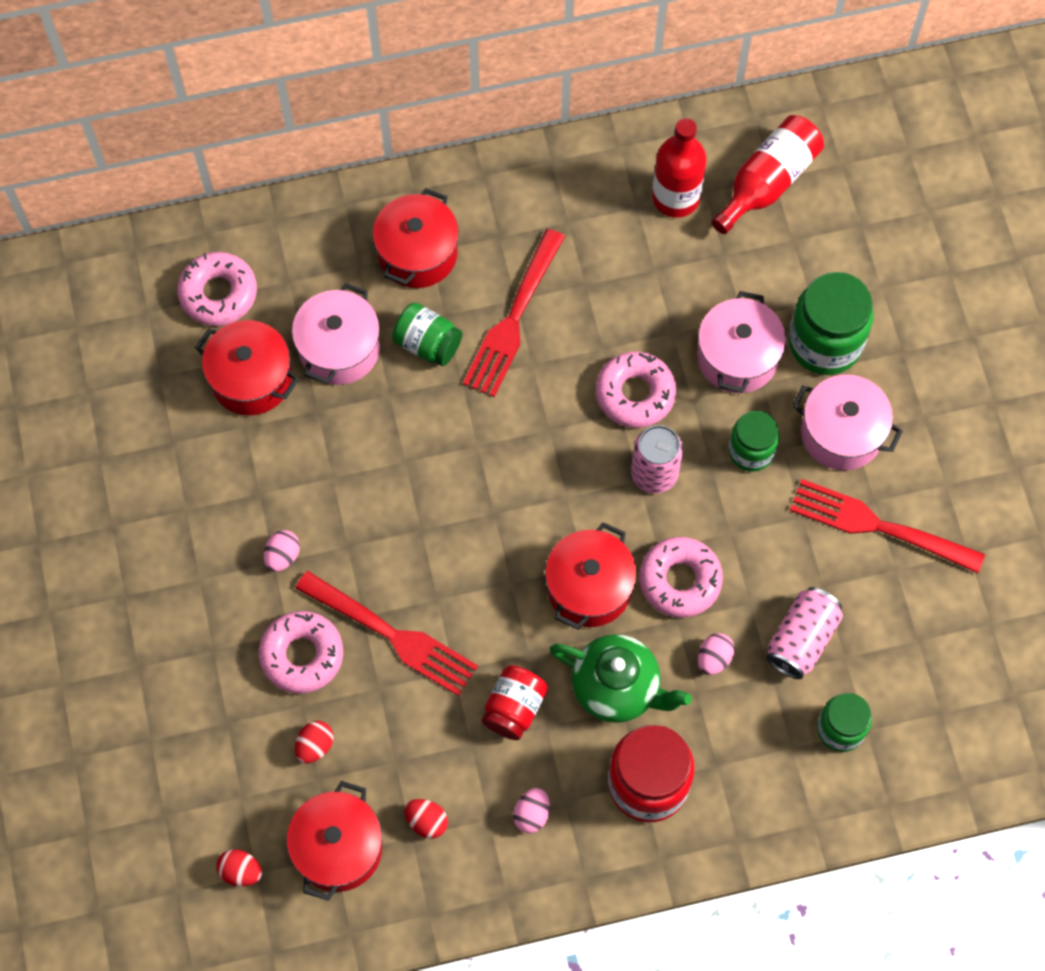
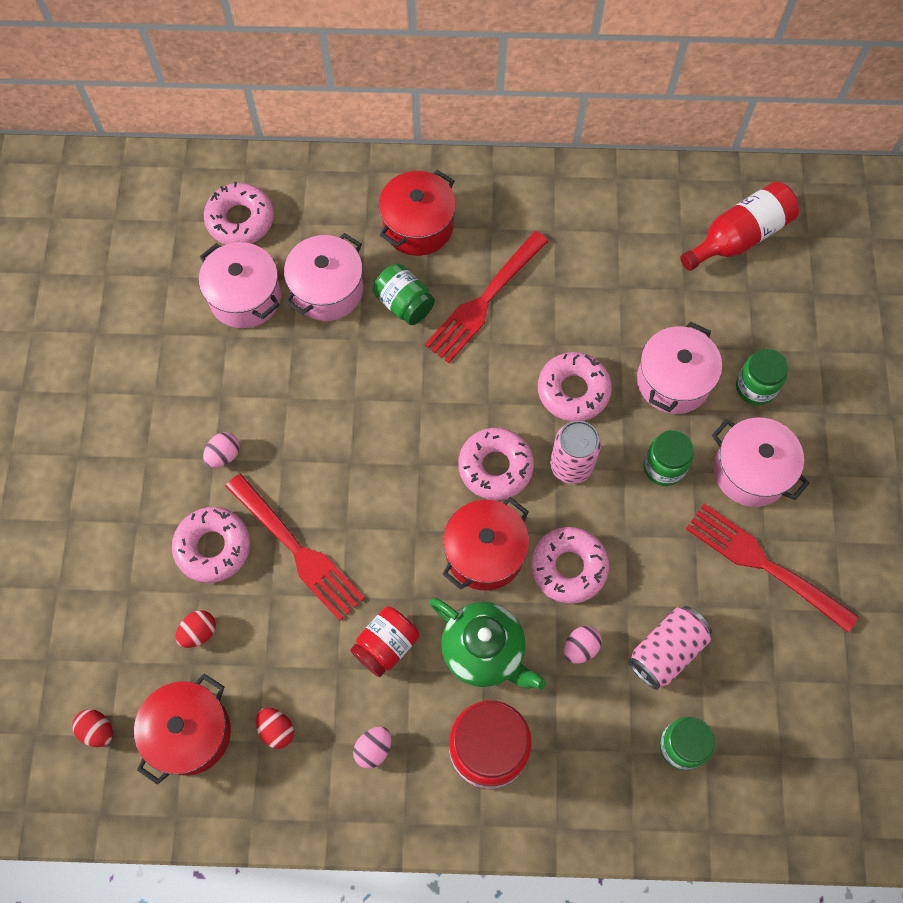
camera: 15 degrees right, 0 degrees up
(251, 379) = (245, 297): red pot -> pink pot
(575, 495) = (495, 467): none -> pink donut
(676, 197) = (654, 231): red bottle -> none
(825, 343) = (755, 387): green jar -> green jar, size x0.61

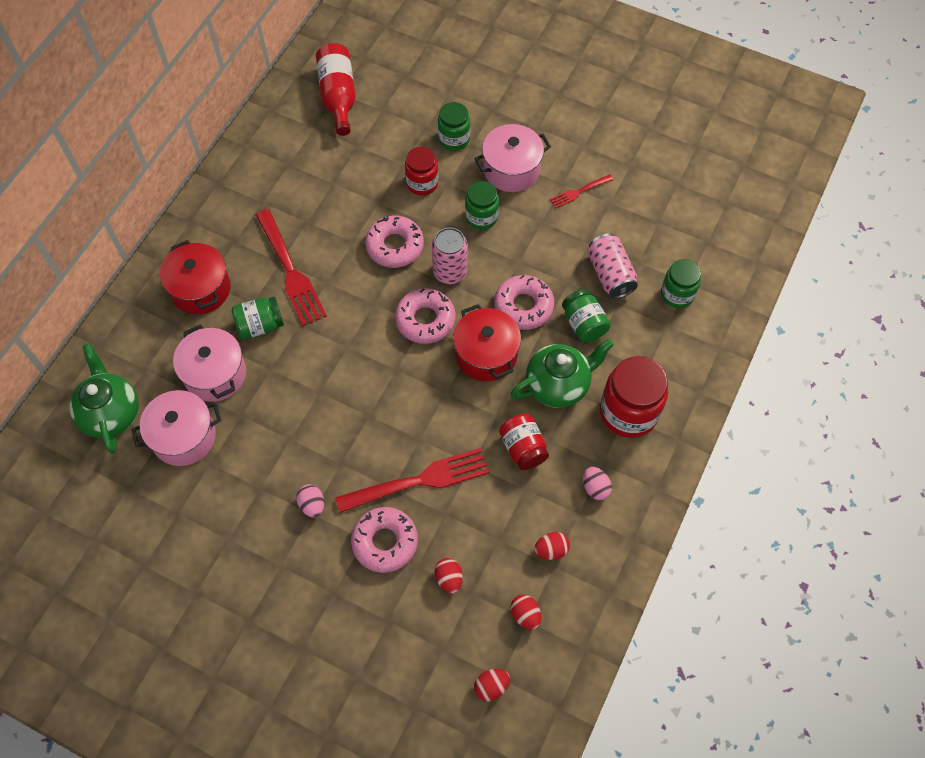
camera: 65 degrees left, 5 degrees down
(190, 733) = (525, 615): red pot -> red egg
(240, 220) = (111, 413): pink donut -> green teapot
(580, 648) = (584, 324): pink egg -> green jar
(673, 381) = (422, 183): pink pot -> red jar
(765, 565) = (579, 191): red fork -> red fork, size x0.50

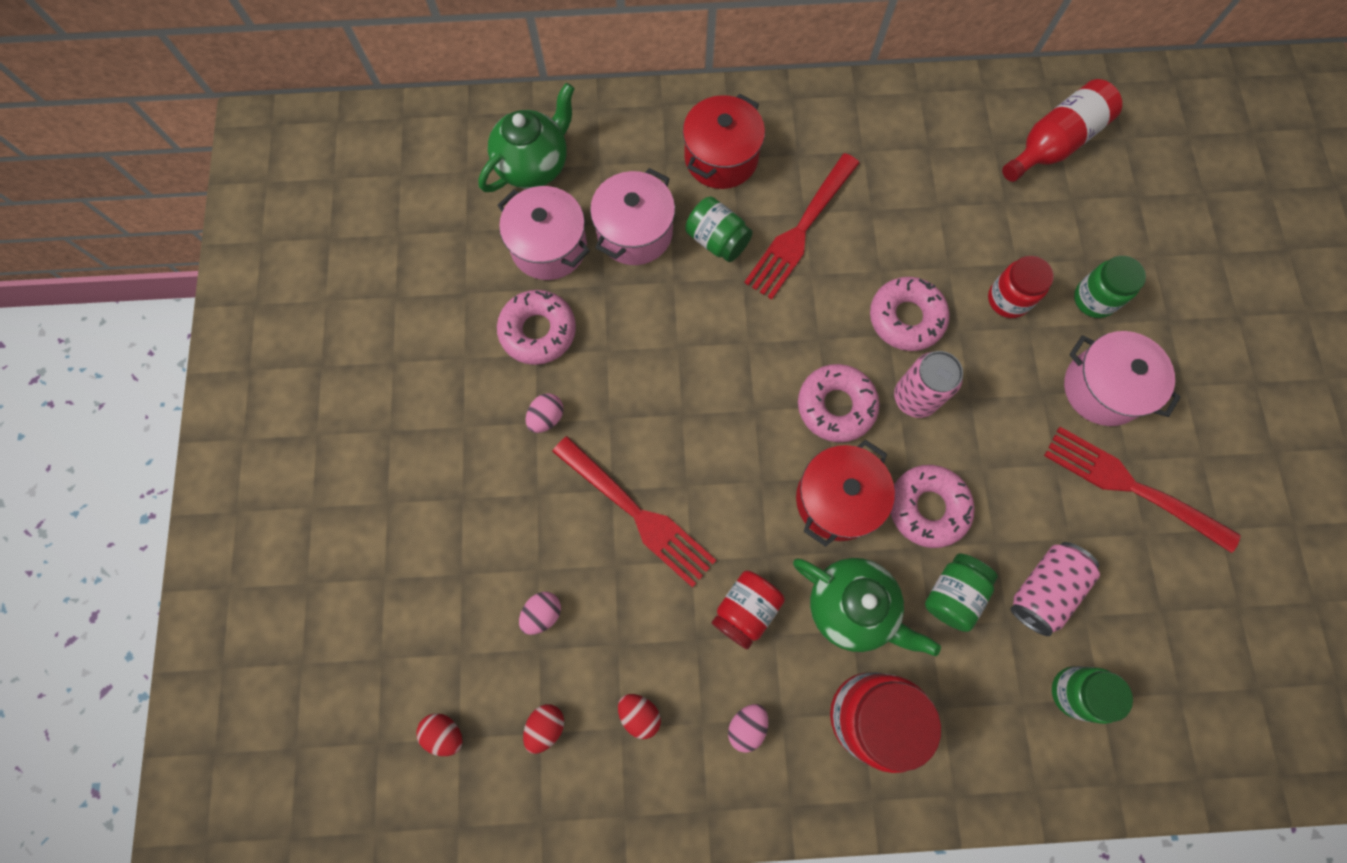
camera: 60 degrees right, 10 degrees up
(385, 542) = (547, 518): pink donut -> pink donut (538, 331)
(449, 579) = (542, 613): red egg -> pink egg
(481, 217) = (1012, 391): green jar -> none
(579, 191) = (1133, 487): red fork -> red fork, size x1.99

